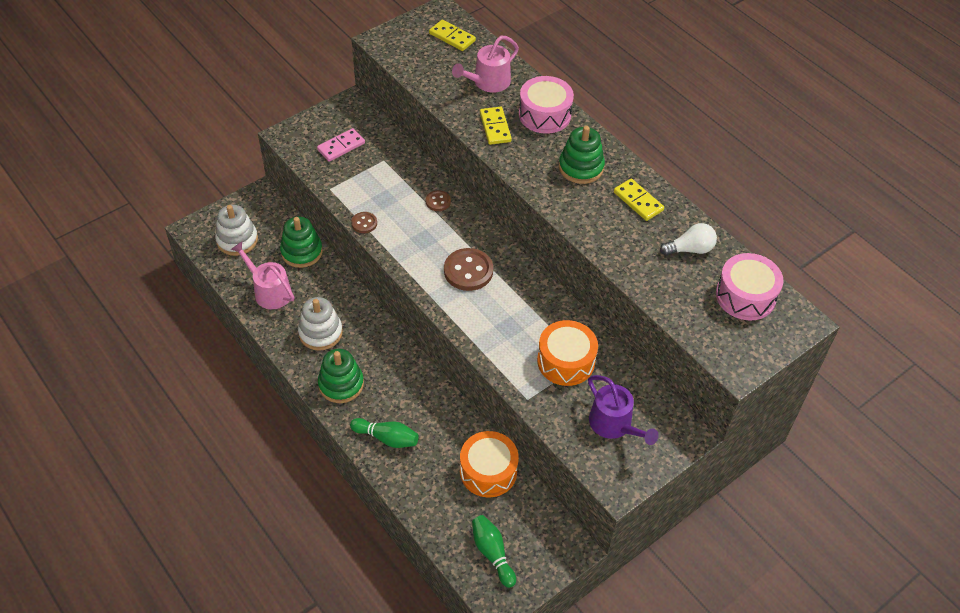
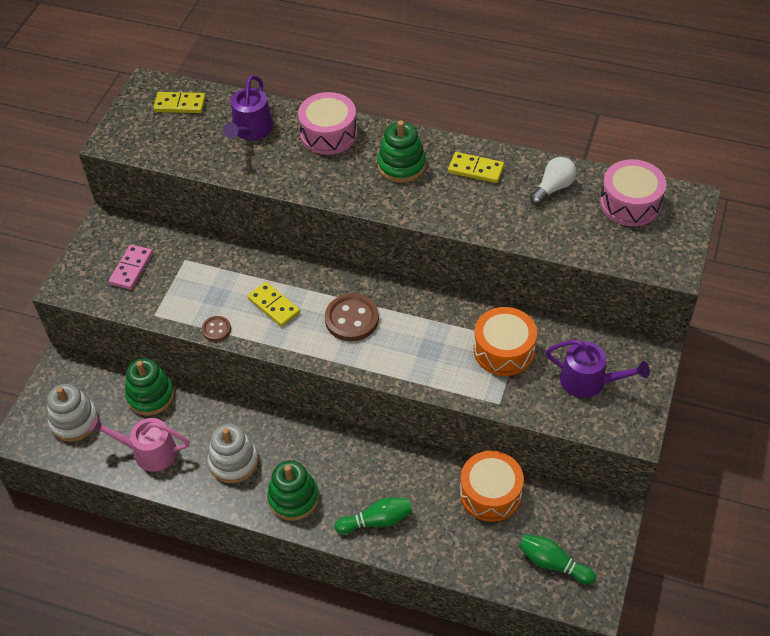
camera: 30 degrees left, 0 degrees up
(438, 201) = (270, 271): brown button -> none
(488, 82) = (251, 130): pink watering can -> purple watering can
(495, 127) = (293, 169): yellow domino -> yellow domino (274, 306)

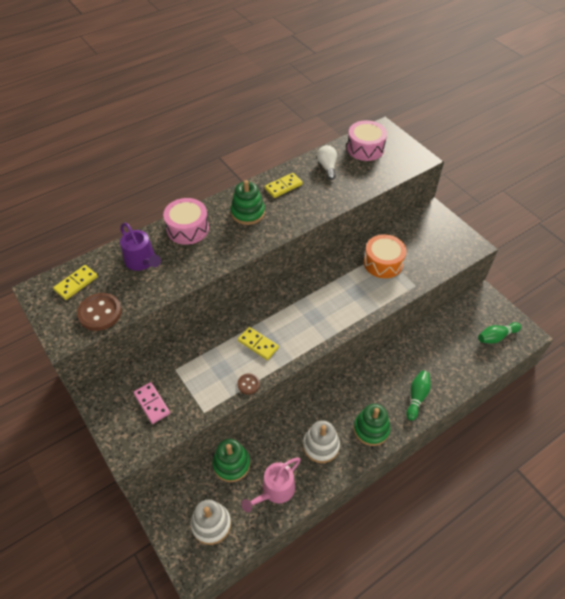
camera: 55 degrees left, 0 degrees up
(274, 306) = (258, 344): yellow domino -> yellow domino turned 45 degrees clockwise
(352, 319) = (303, 313): brown button -> brown button (100, 313)
(490, 493) = (436, 336): orange drum -> none
(588, 381) = (430, 243): purple watering can -> none

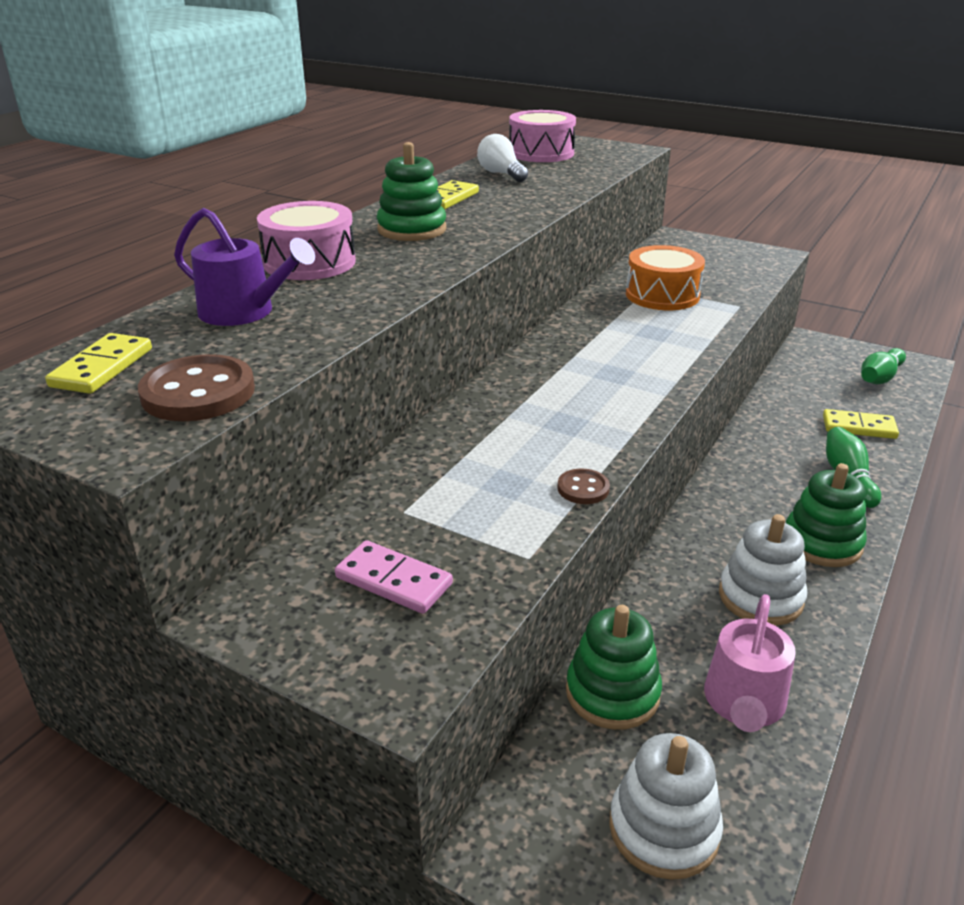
camera: 25 degrees left, 20 degrees down
(258, 344) = (547, 431): yellow domino -> yellow domino (859, 427)

